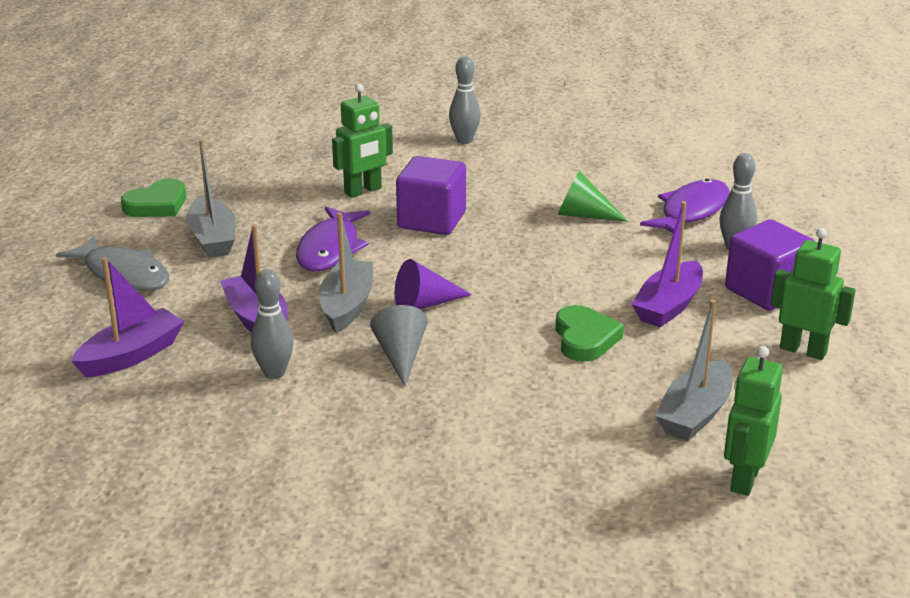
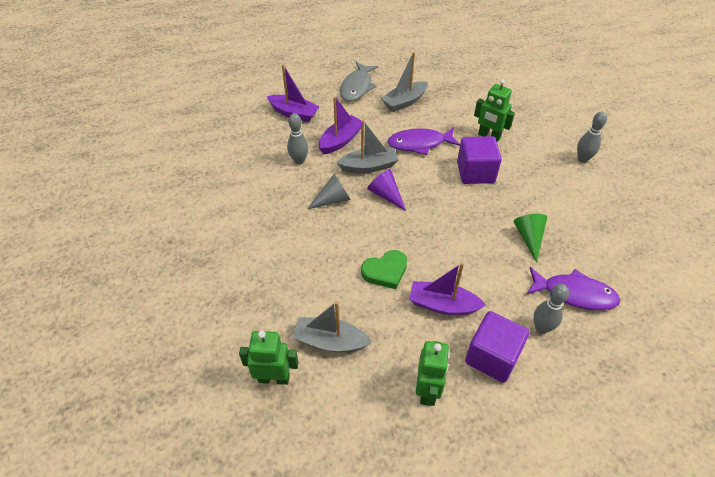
camera: 70 degrees right, 20 degrees up
(157, 205) = (424, 74): green heart -> none

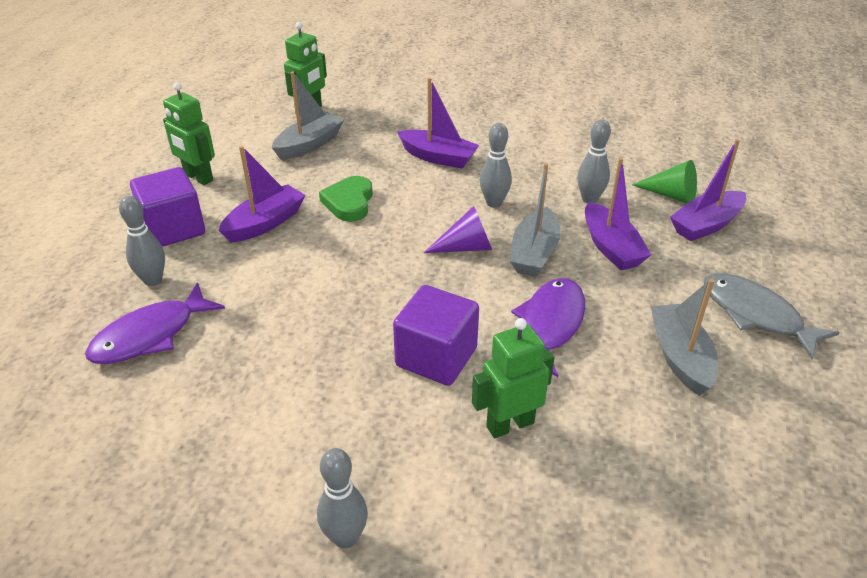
camera: 120 degrees right, 10 degrees down
(296, 249) = (438, 157): none -> purple boat
(333, 200) = (494, 203): grey cone -> grey bowling pin
(529, 238) = (267, 344): green cone -> green cone (671, 195)

